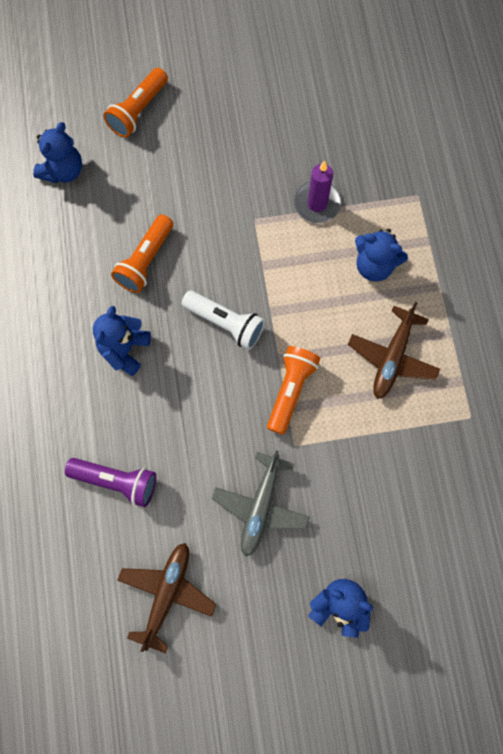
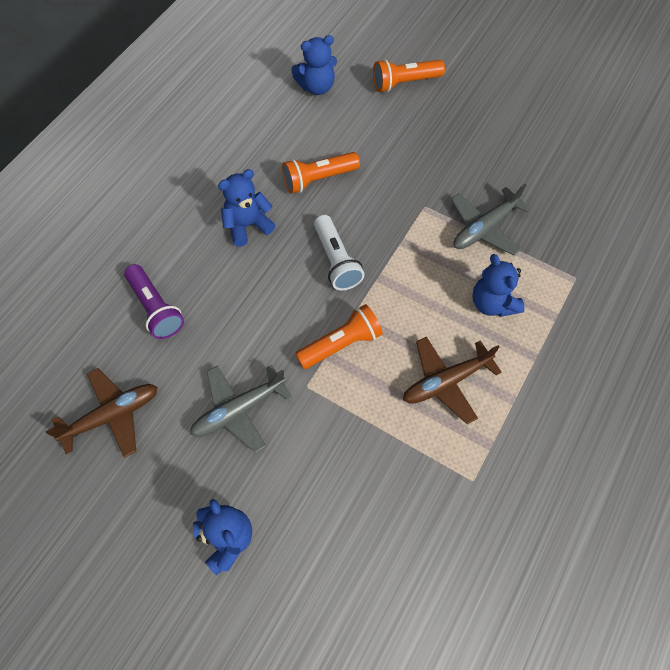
camera: 40 degrees right, 10 degrees down
(317, 203) = (484, 228): purple candle -> grey plane

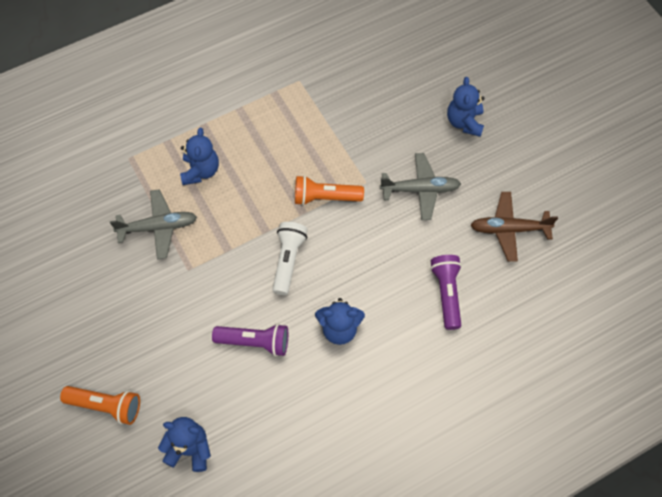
camera: 150 degrees left, 0 degrees up
(318, 179) = (255, 342): orange flashlight -> purple flashlight
(446, 382) = (273, 139): brown plane -> none

